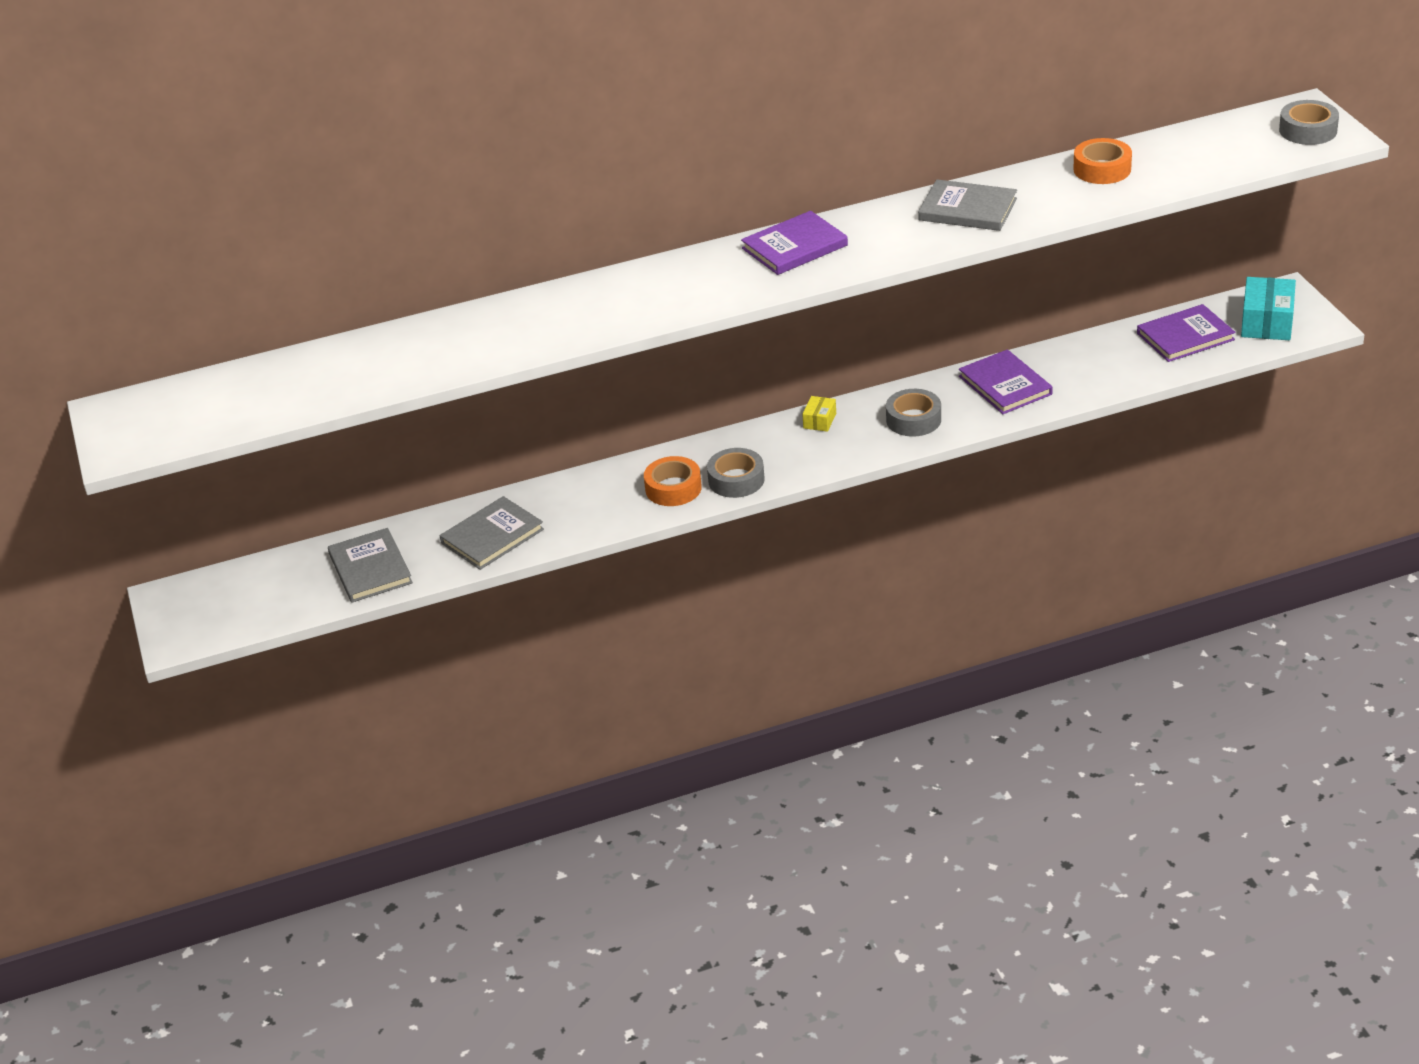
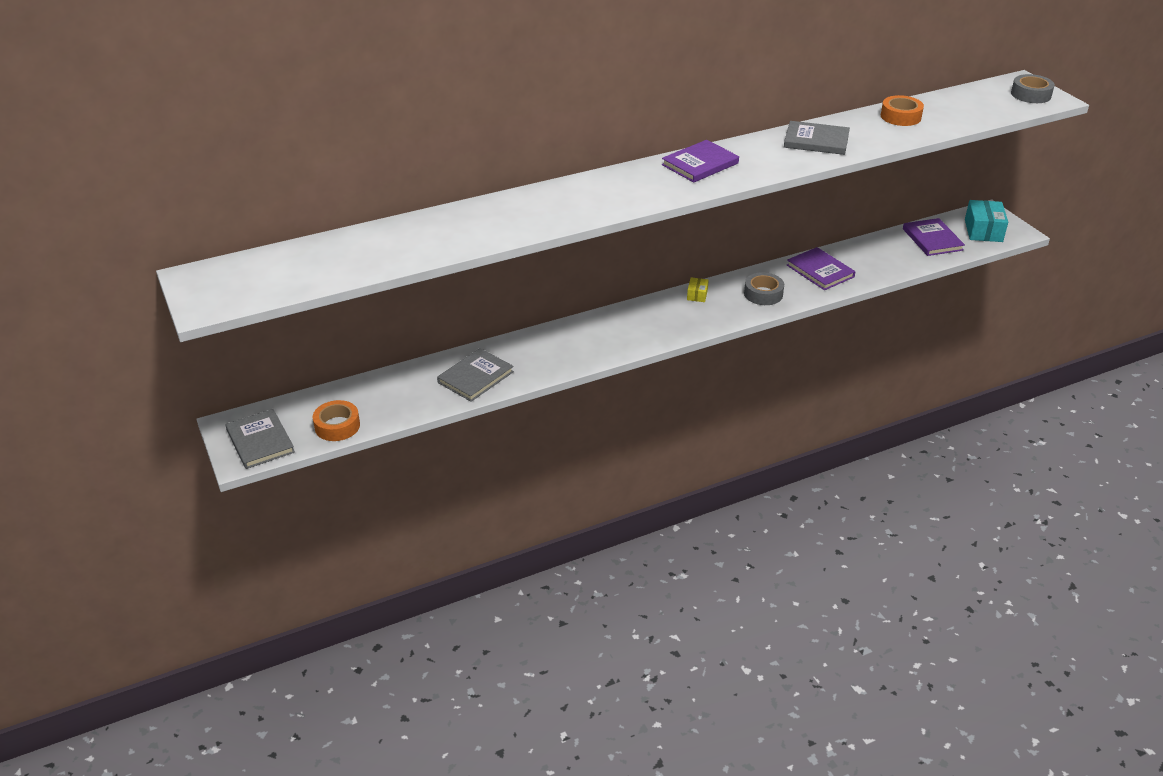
camera: 10 degrees left, 0 degrees up
(370, 569) = (386, 402): grey book -> grey book (260, 441)
(673, 488) = (603, 342): orange tape -> orange tape (337, 426)
(736, 480) = (647, 335): grey tape -> none
(1185, 336) = (932, 239): purple book -> purple book turned 75 degrees counterclockwise

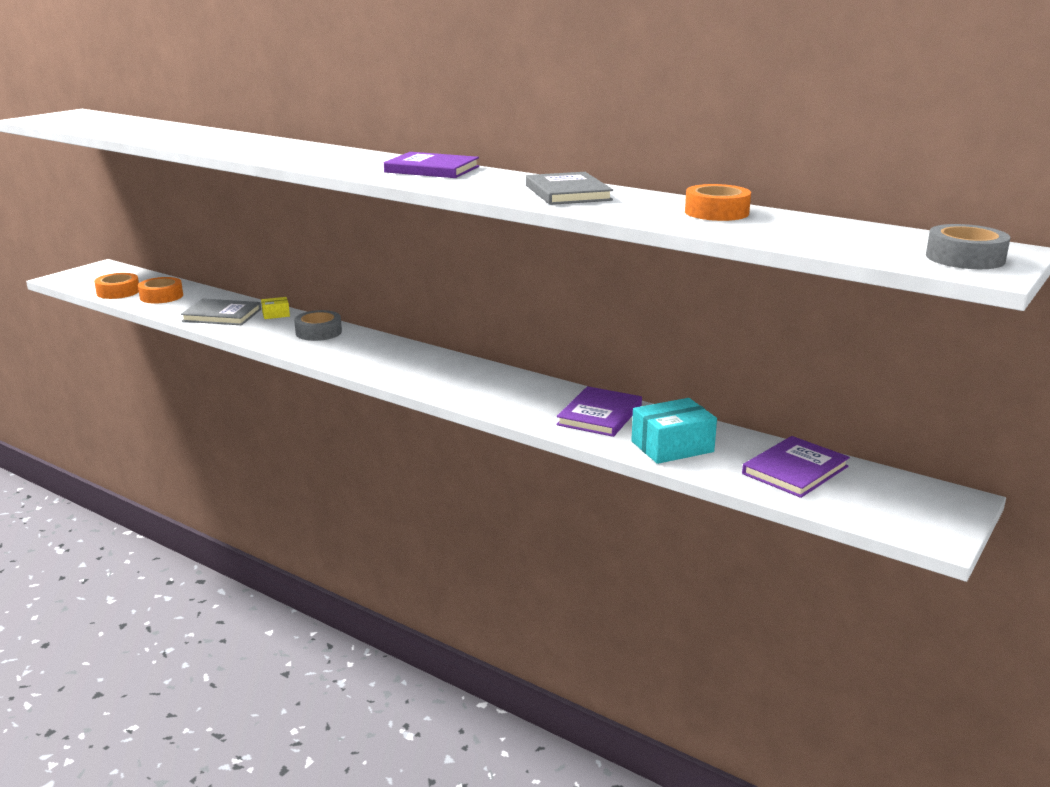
camera: 60 degrees right, 15 degrees down
(260, 441) = (85, 278): grey book -> none
(381, 402) = (161, 296): none -> orange tape
(697, 295) = (462, 366): yellow box -> yellow box (276, 314)
(763, 294) = (504, 395): grey tape -> grey tape (318, 332)
(983, 230) = (888, 504): turquoise box -> turquoise box (672, 446)

